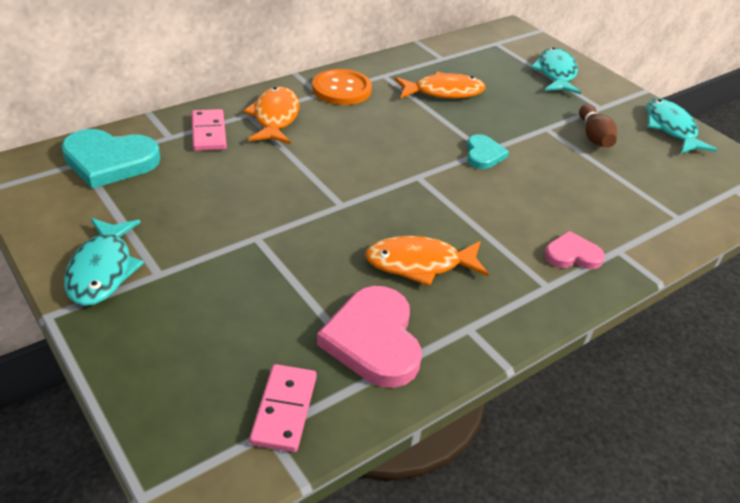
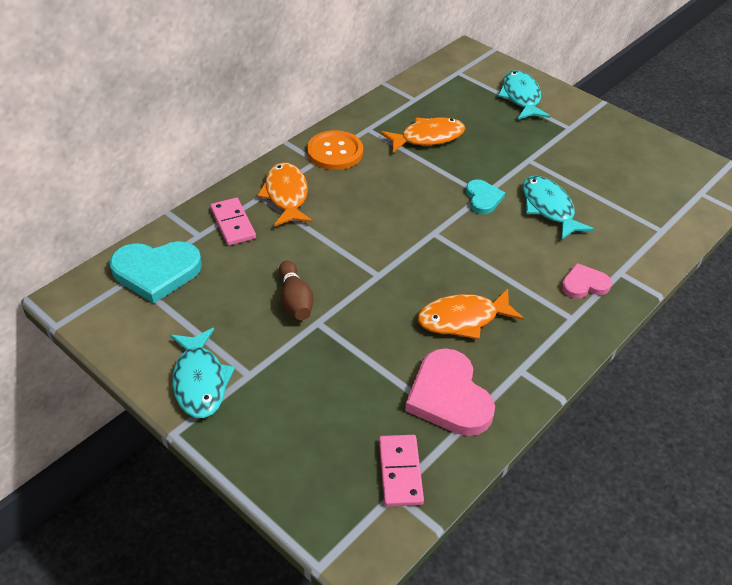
camera: 10 degrees left, 5 degrees up
(594, 137) = (572, 161): brown bowling pin -> brown bowling pin (295, 300)
(671, 128) = (635, 139): turquoise fish -> turquoise fish (549, 208)

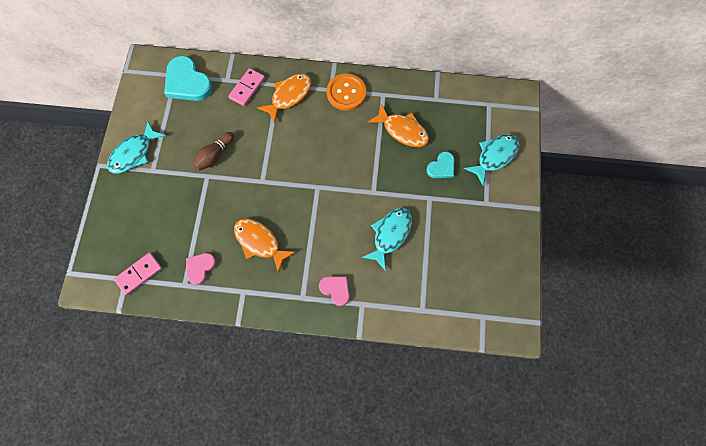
camera: 55 degrees right, 25 degrees up
(449, 397) = (200, 268): pink heart -> pink heart, size x0.56
(483, 198) = (369, 194): turquoise heart -> turquoise heart (441, 167)

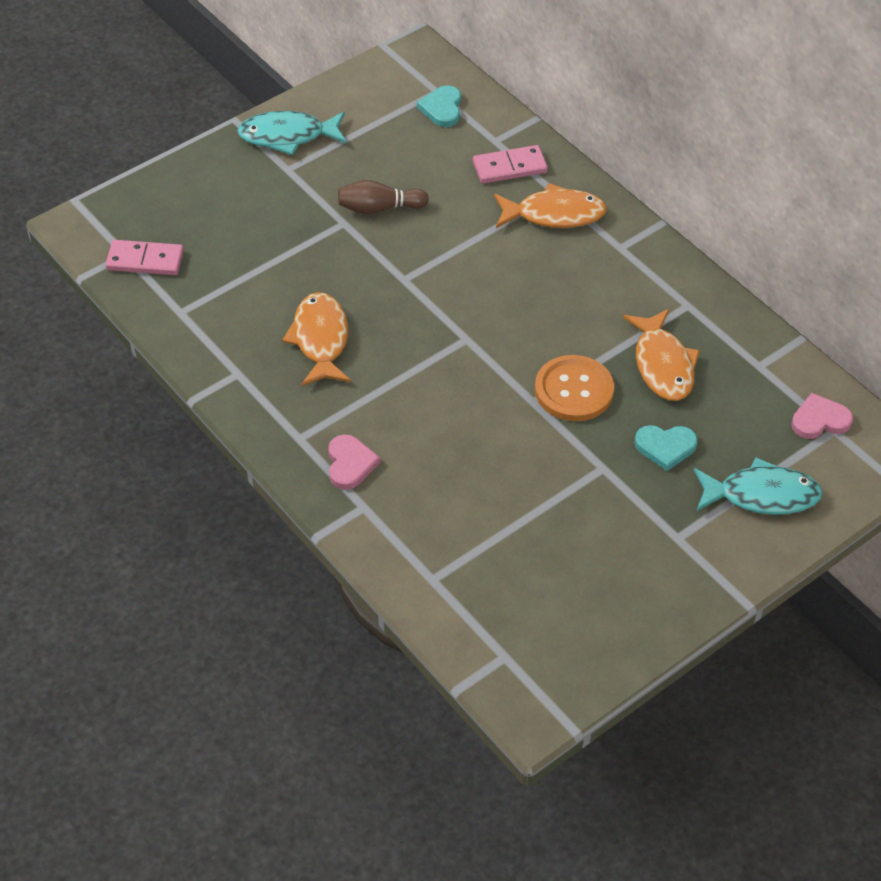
camera: 45 degrees right, 20 degrees down
(187, 82) = (442, 108): turquoise heart -> turquoise heart, size x0.56
(200, 268) = (219, 309): pink heart -> pink heart (820, 420)
(346, 93) = (637, 266): orange button -> orange button (574, 390)
(390, 234) = (496, 464): turquoise fish -> none

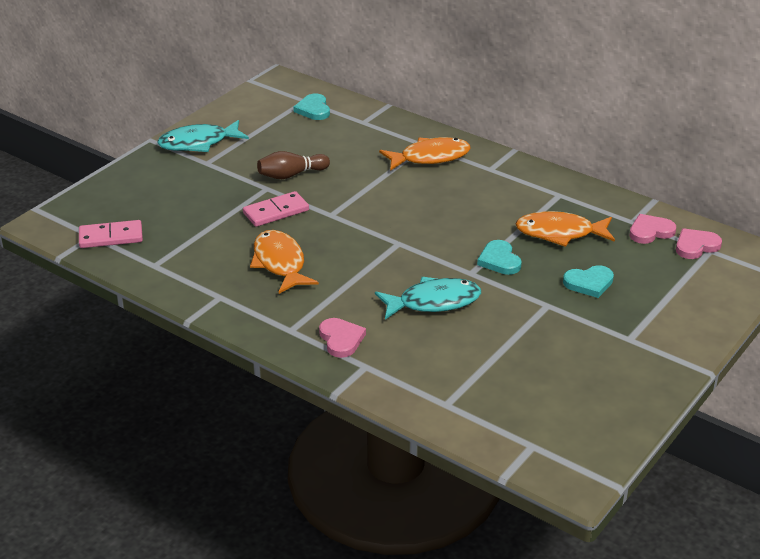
camera: 15 degrees left, 15 degrees down
(509, 167) = (382, 135): pink domino -> pink domino (276, 212)
(574, 390) = (499, 260): orange button -> turquoise heart
(663, 365) = (560, 233): orange fish -> orange fish turned 120 degrees clockwise
(762, 495) = (679, 300): turquoise fish -> turquoise fish (434, 302)
(774, 386) = (650, 231): none -> pink heart

